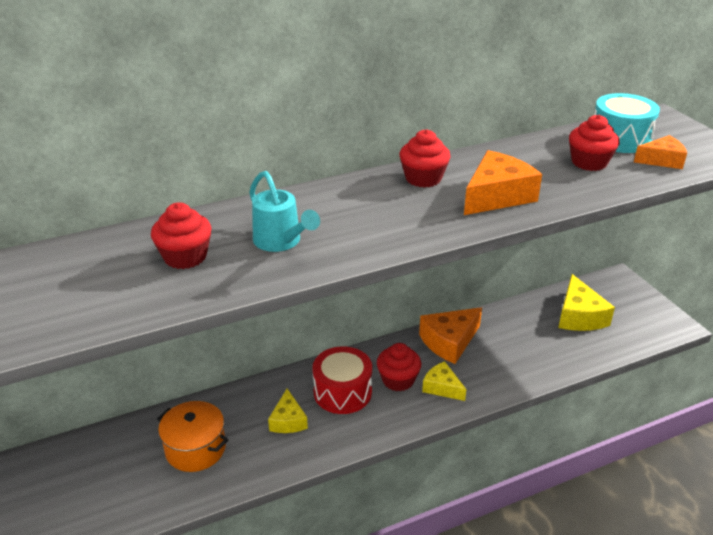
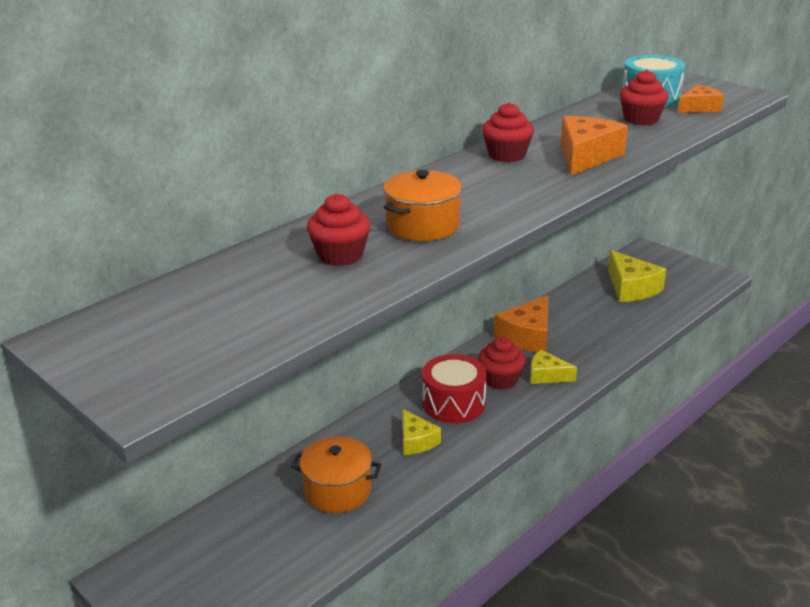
camera: 20 degrees left, 5 degrees down
(281, 242) = (423, 226): turquoise watering can -> orange pot

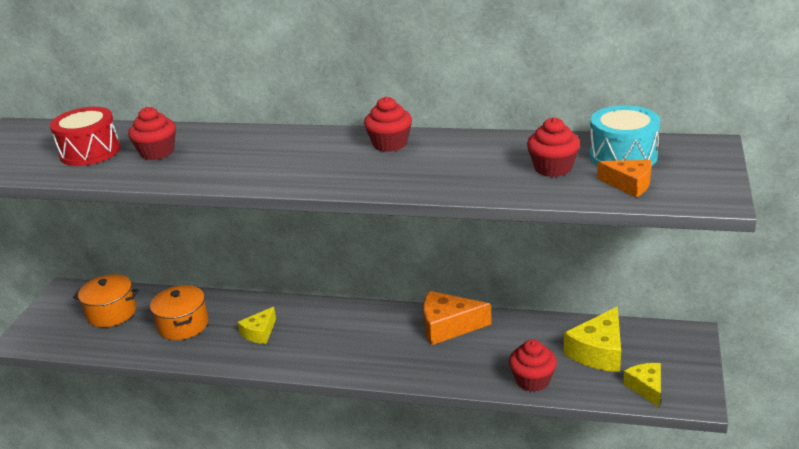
camera: 60 degrees right, 0 degrees up
(423, 226) = (224, 160): orange pot -> orange pot (111, 313)
(454, 403) = (319, 329): red drum -> red drum (90, 152)
(501, 380) = (370, 338): red cupcake -> red cupcake (532, 380)
(547, 375) = (398, 358): yellow cheese -> yellow cheese (646, 388)
(586, 156) = (424, 172): orange cheese -> none

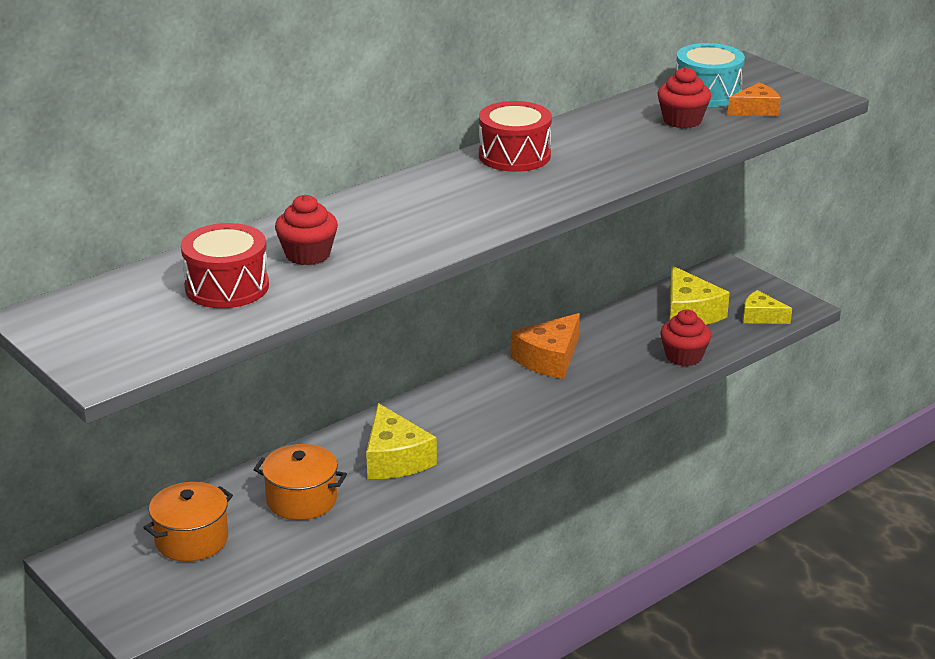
camera: 55 degrees left, 0 degrees up
(259, 333) = (395, 459): yellow cheese -> yellow cheese, size x1.61
(390, 144) = (514, 155): red cupcake -> red drum

